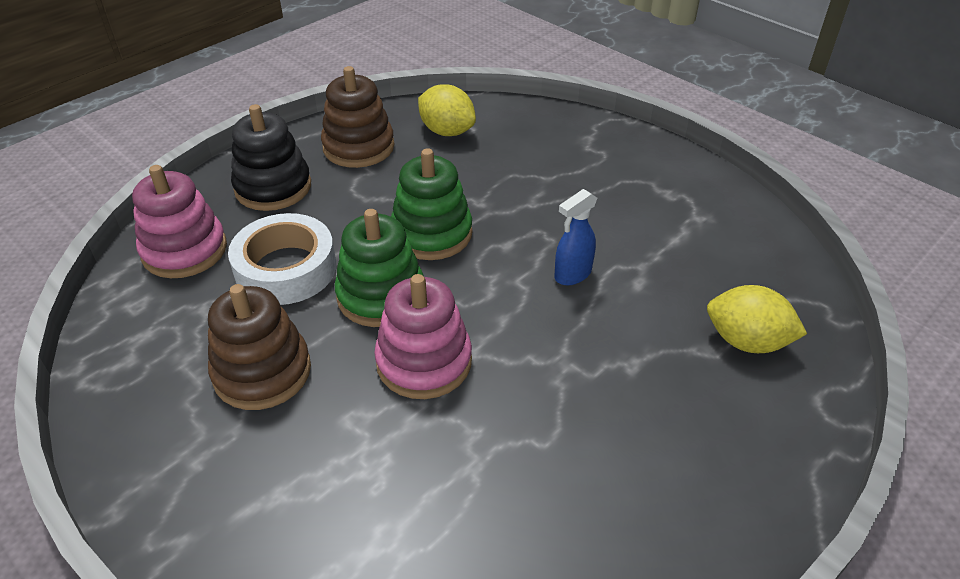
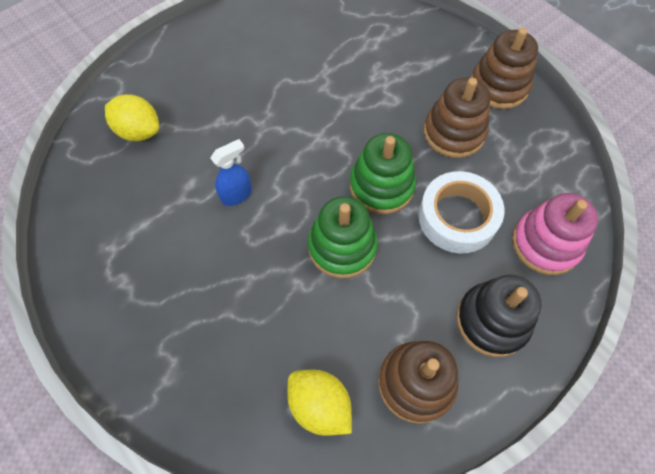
camera: 175 degrees left, 20 degrees up
(157, 458) = (498, 86): none -> brown stacking toy
(424, 362) = (351, 132): pink stacking toy -> none

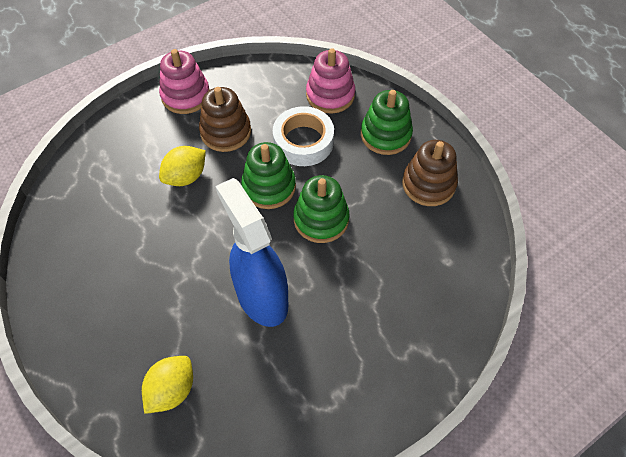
camera: 85 degrees left, 5 degrees down
(237, 195) = (261, 297): blue spray bottle -> blue spray bottle, size x2.28
(319, 405) = (445, 244): yellow lemon -> yellow lemon (186, 177)
(492, 321) = (385, 135): black stacking toy -> green stacking toy
(498, 86) = (185, 95): brown stacking toy -> pink stacking toy

